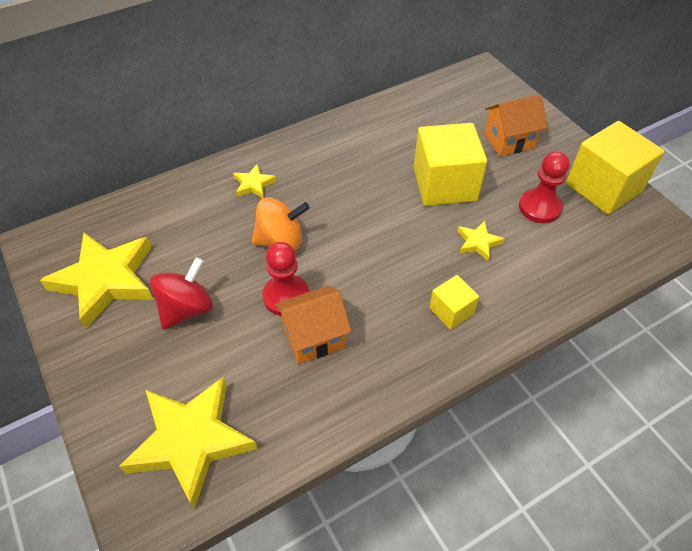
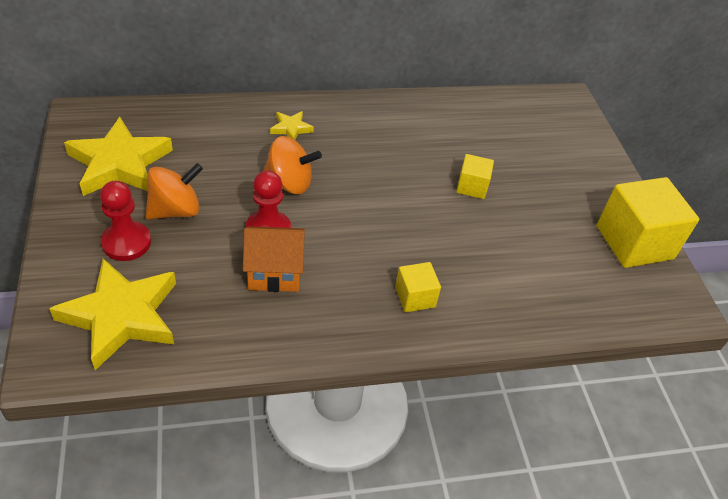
camera: 15 degrees right, 5 degrees down
(187, 309) = (175, 210): red spinning top -> orange spinning top
(444, 184) = (472, 187): yellow cube -> yellow cube, size x0.51
(478, 242) = (475, 248): yellow star -> none
(509, 141) = (560, 169): orange house -> none
(539, 207) = (556, 238): red pawn -> red pawn (126, 242)

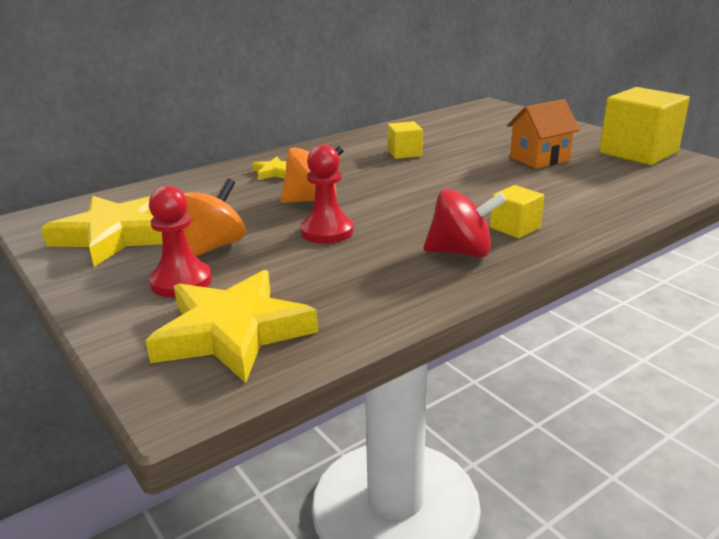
camera: 20 degrees left, 20 degrees down
(274, 273) = (366, 254): orange house -> orange house (539, 159)
(345, 307) = (461, 252): none -> red spinning top
(472, 187) = (476, 160): yellow cube -> yellow cube (404, 153)

